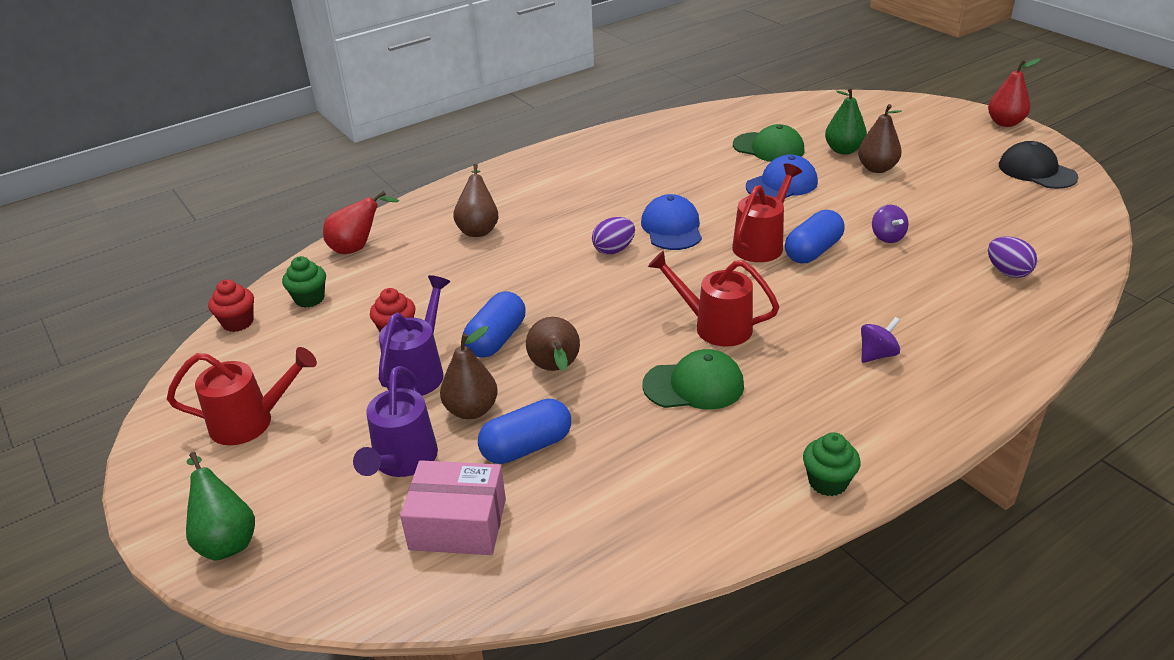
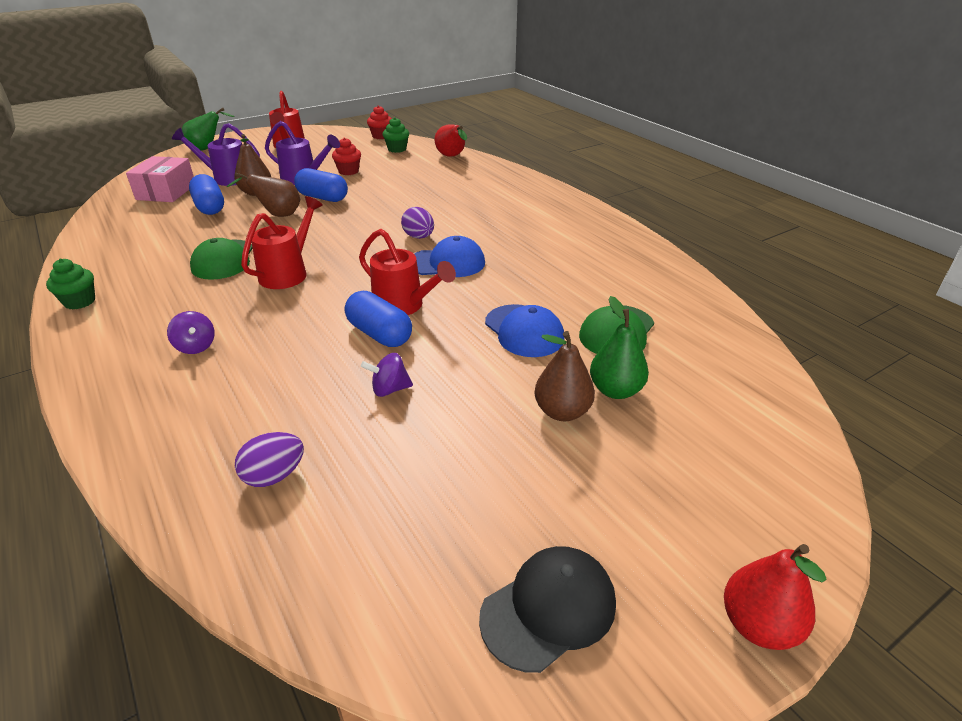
camera: 90 degrees right, 0 degrees up
(478, 229) = (467, 189): brown pear -> none

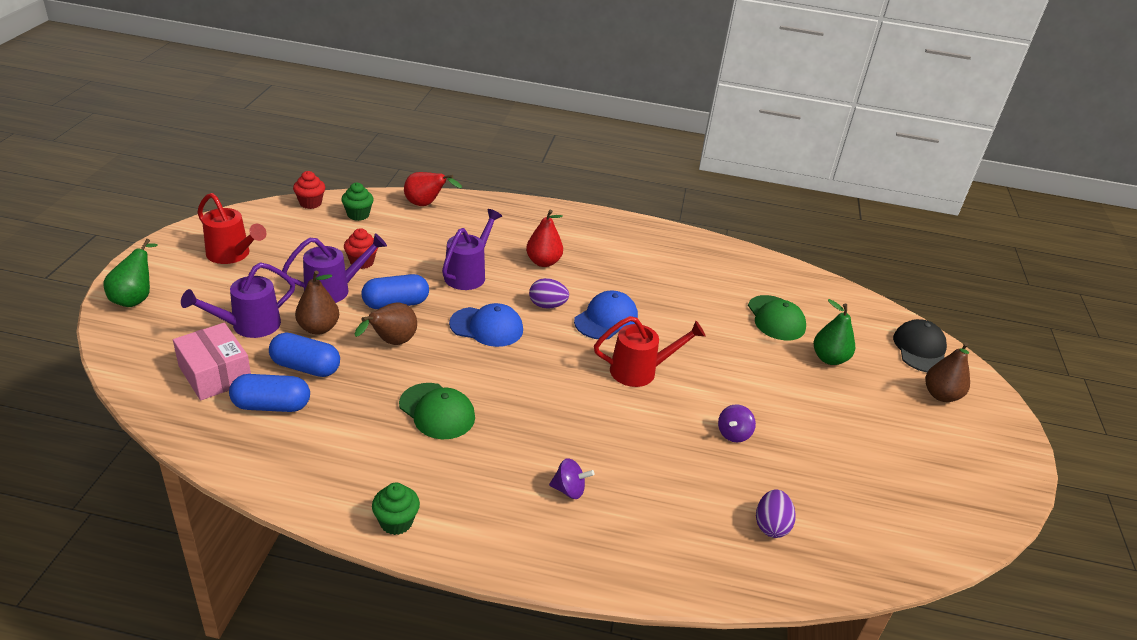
camera: 50 degrees left, 0 degrees up
(288, 273) = (513, 392): red watering can -> none
(379, 334) = (663, 401): blue capsule -> blue capsule (271, 406)
(401, 200) = (468, 274): none -> purple watering can
(524, 331) = (733, 347): blue cap -> blue cap (487, 327)
(549, 609) = (961, 488): black cap -> black cap (920, 349)
(562, 412) = (827, 388): brown pear -> brown pear (941, 395)
(758, 625) = (1017, 437): red pear -> red pear (543, 262)

